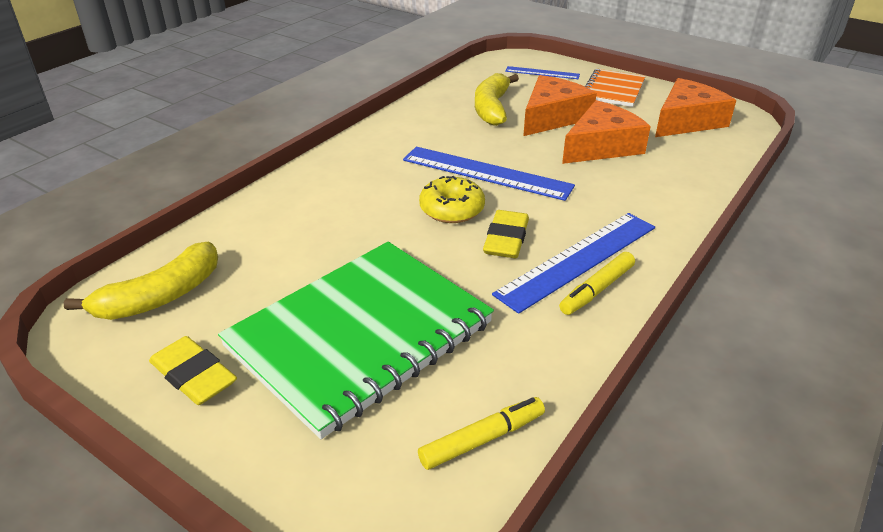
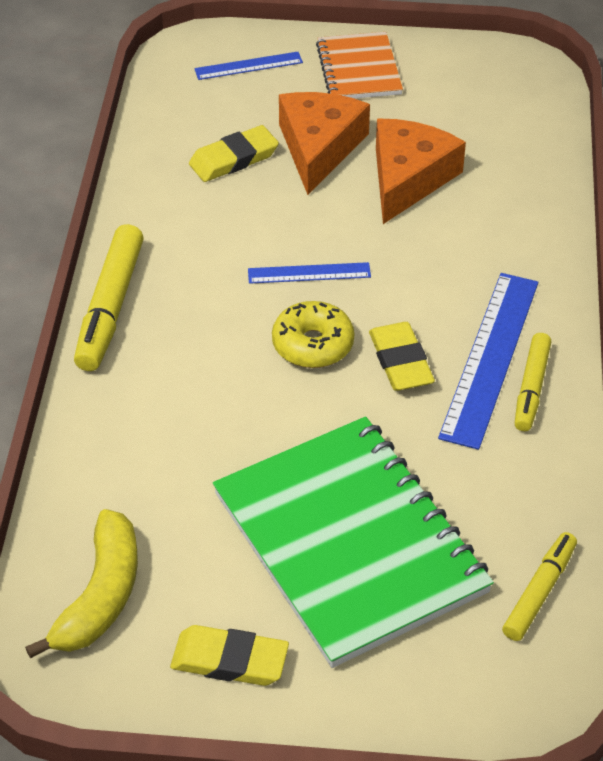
camera: 30 degrees left, 10 degrees up
(344, 151) = (111, 306): none -> yellow marker
(360, 335) = (349, 543): green notebook -> green notebook turned 45 degrees counterclockwise
(486, 173) = (309, 273): blue ruler -> blue ruler, size x0.54
(492, 108) = (234, 159): yellow banana -> yellow eraser
(687, 121) = (476, 97): orange cheese -> none

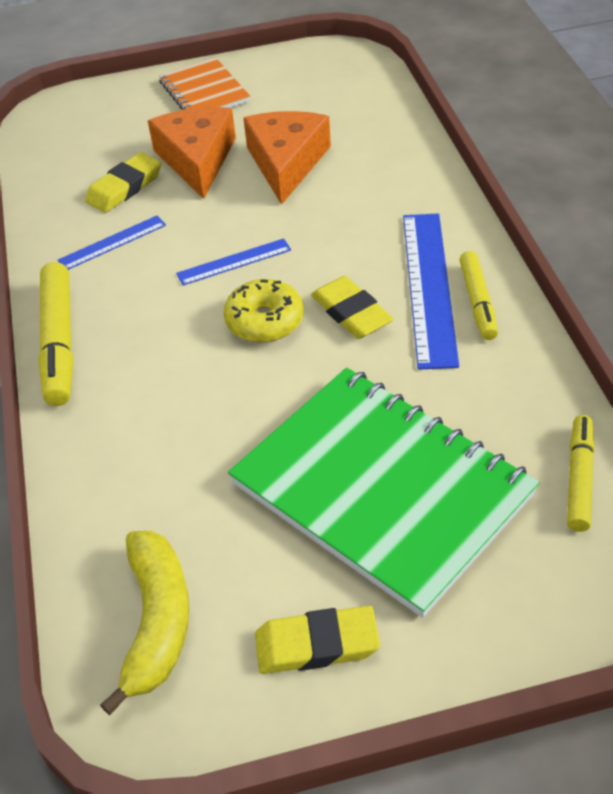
camera: 15 degrees left, 0 degrees up
(248, 66) = (106, 112): blue ruler -> blue ruler (112, 242)

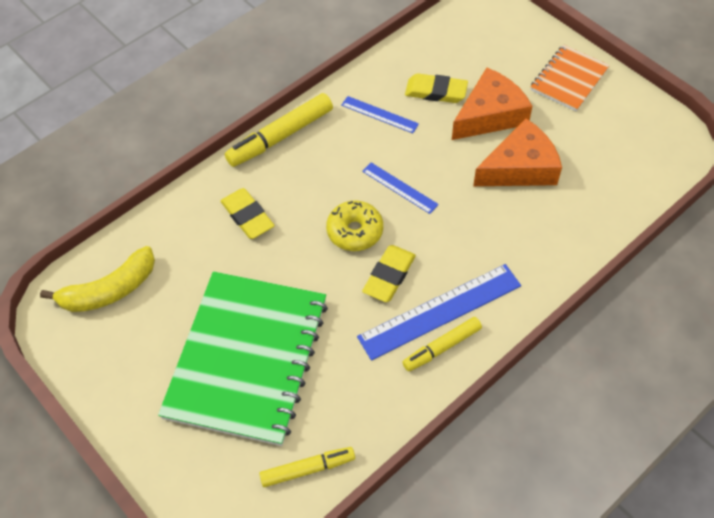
camera: 60 degrees right, 10 degrees up
(317, 644) = (125, 373): yellow eraser -> yellow eraser (247, 216)

